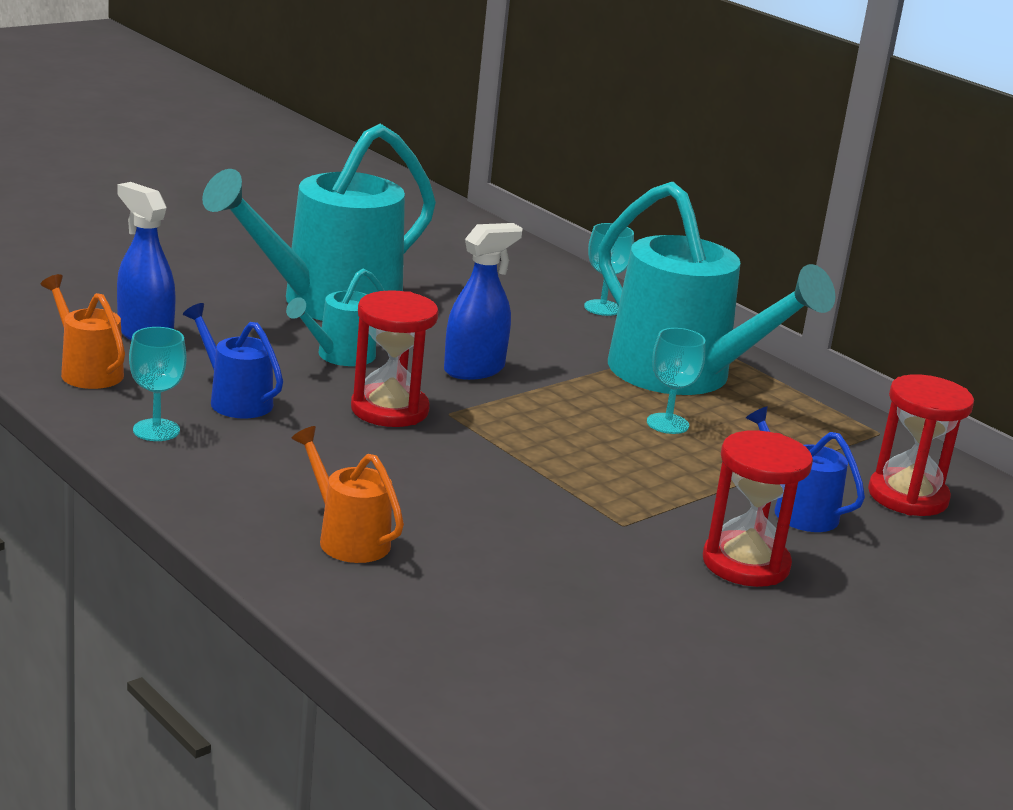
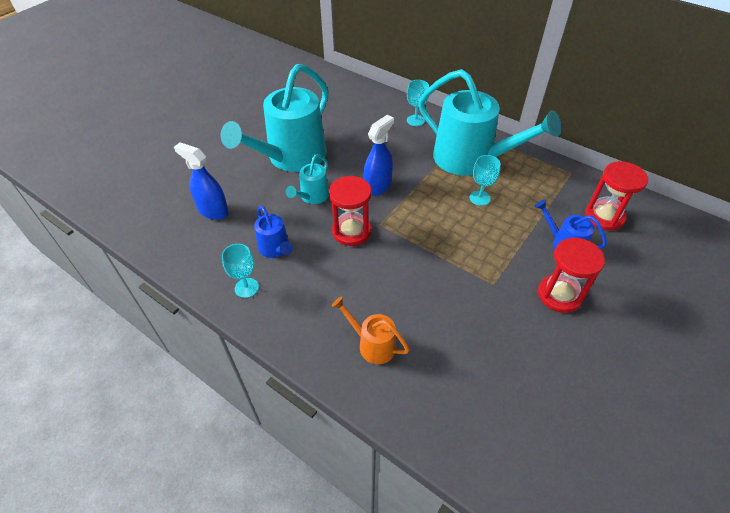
camera: 10 degrees left, 25 degrees up
(87, 371) = (195, 250): orange watering can -> none
(235, 400) = (276, 249): blue watering can -> blue watering can turned 150 degrees counterclockwise

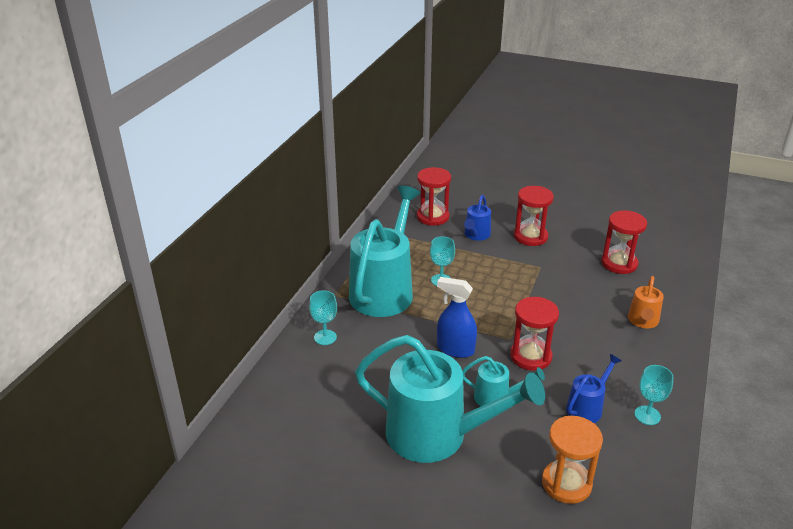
camera: 105 degrees left, 15 degrees down
(213, 211) = (566, 483): blue spray bottle -> orange hourglass
(490, 370) = (619, 263): none -> red hourglass

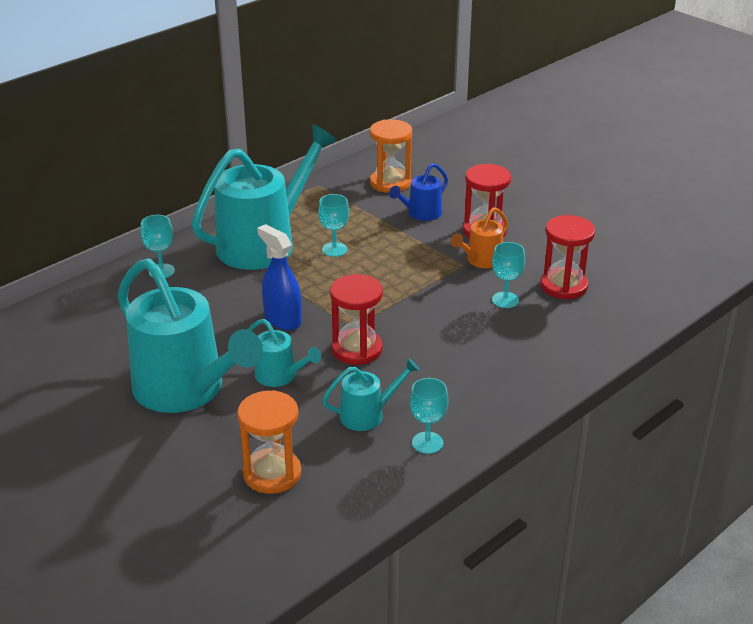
camera: 25 degrees right, 0 degrees up
(432, 217) = (390, 183): red hourglass -> orange hourglass
(587, 407) = (368, 415): blue watering can -> turquoise watering can
(592, 285) = (505, 300): none -> turquoise goblet
(643, 321) = (525, 352): orange watering can -> orange watering can (480, 261)

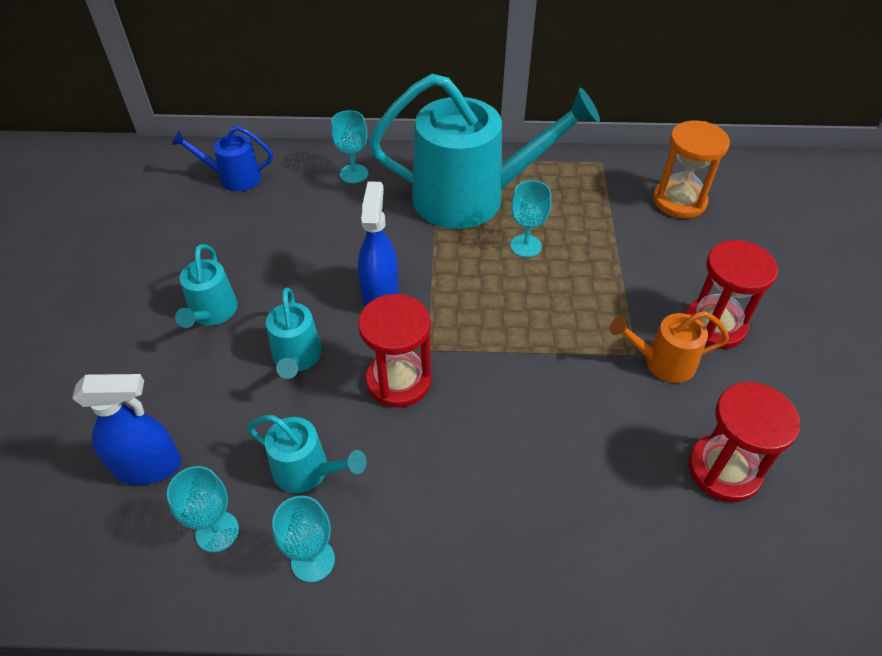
camera: 45 degrees right, 15 degrees up
(187, 390) = (212, 313): turquoise watering can -> turquoise watering can, size x0.46
(272, 473) = (148, 466): orange hourglass -> blue spray bottle
(421, 214) = (666, 258): blue watering can -> blue watering can (233, 178)
(505, 300) = (627, 436): turquoise goblet -> turquoise goblet (217, 531)

